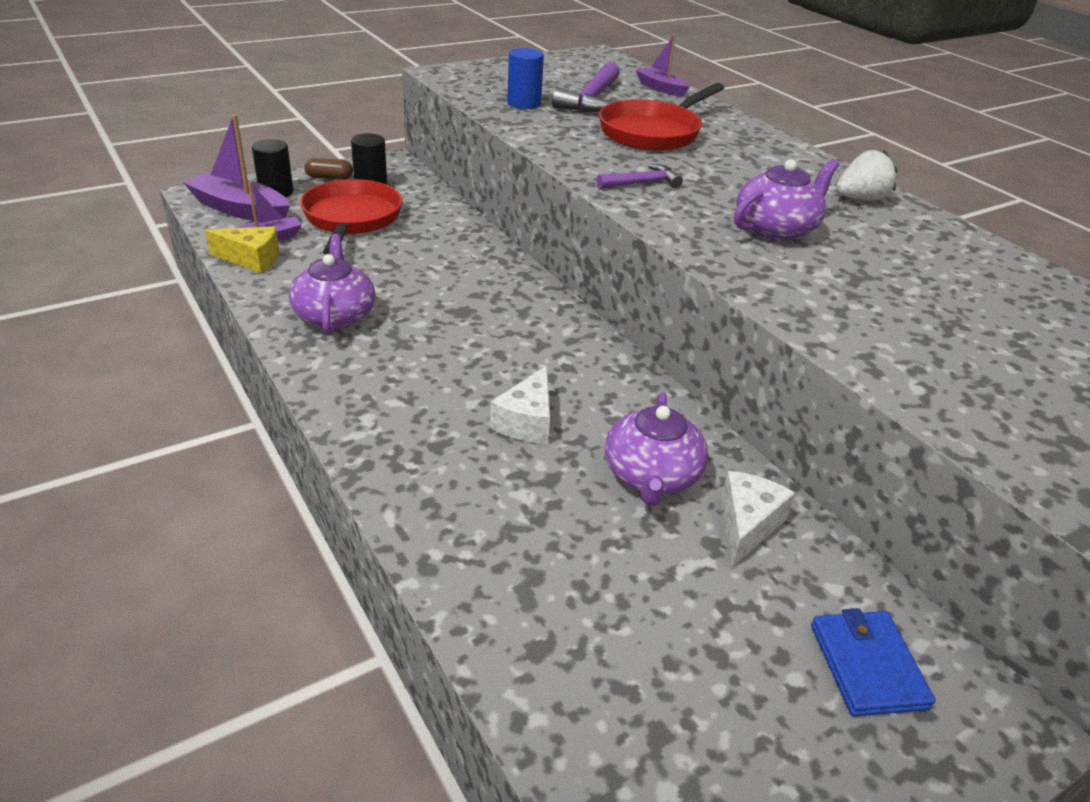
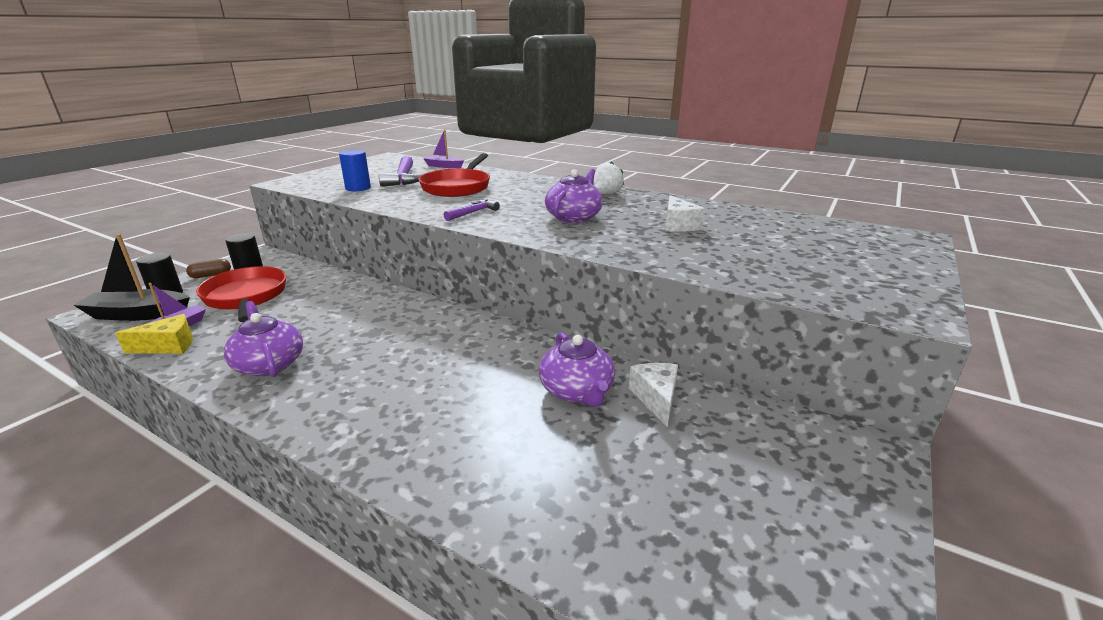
camera: 25 degrees left, 10 degrees down
(240, 210) = (138, 314): purple boat -> black boat
(527, 421) = (469, 387): white cheese -> white cheese (678, 225)
(867, 666) = (786, 452): blue wallet -> none

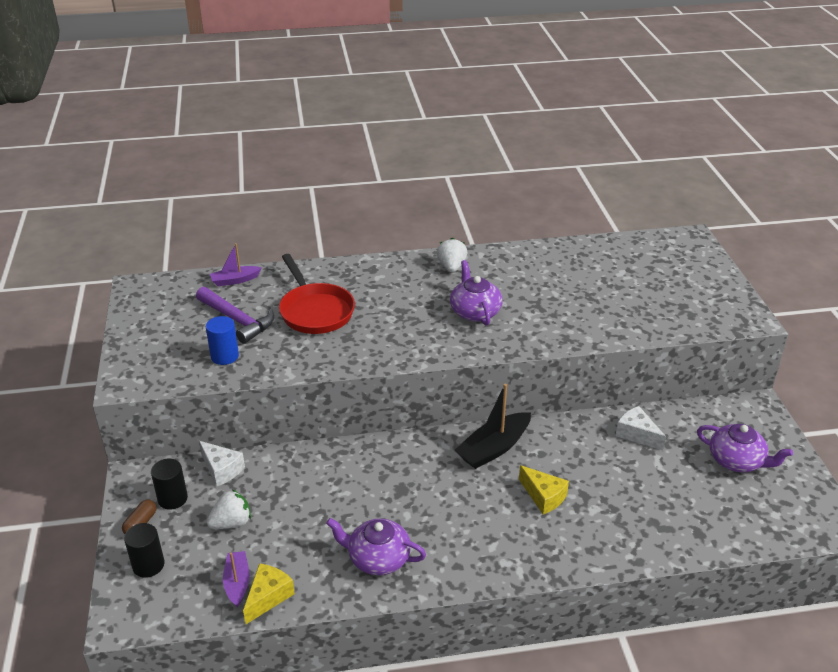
camera: 40 degrees left, 10 degrees up
(138, 314) = (170, 595): black boat -> black boat (493, 448)
(246, 297) = (231, 523): red pan -> white strawberry
(470, 397) = (543, 497): none -> yellow cheese
(473, 212) = (393, 342): purple hammer -> none
(577, 391) = (592, 455): purple teapot -> purple teapot (737, 460)
(678, 225) = (553, 288): white cheese -> white cheese (221, 469)

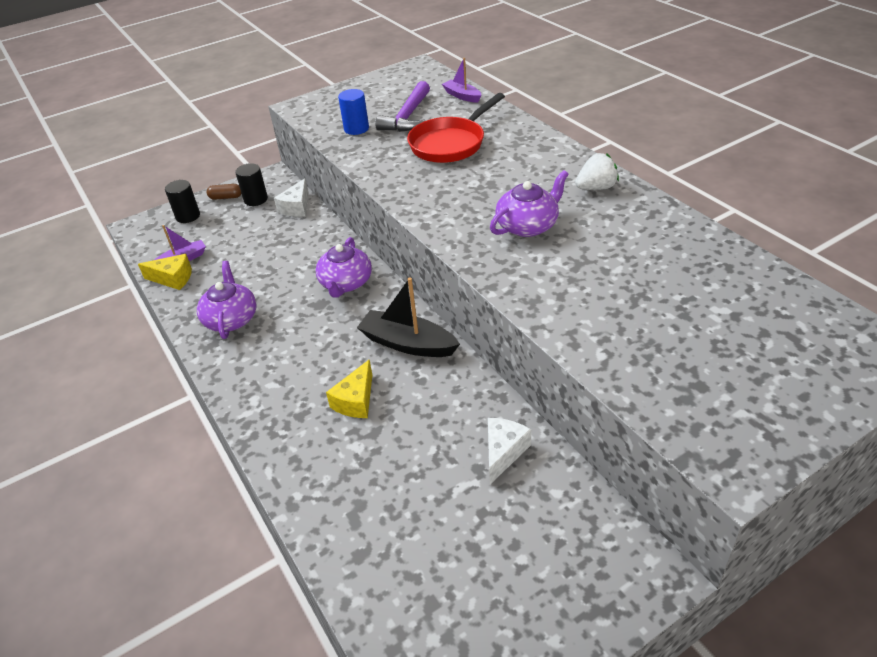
camera: 70 degrees right, 5 degrees up
(231, 523) = (242, 233): white strawberry -> none
(737, 460) = (517, 571): purple teapot -> purple teapot (345, 283)

